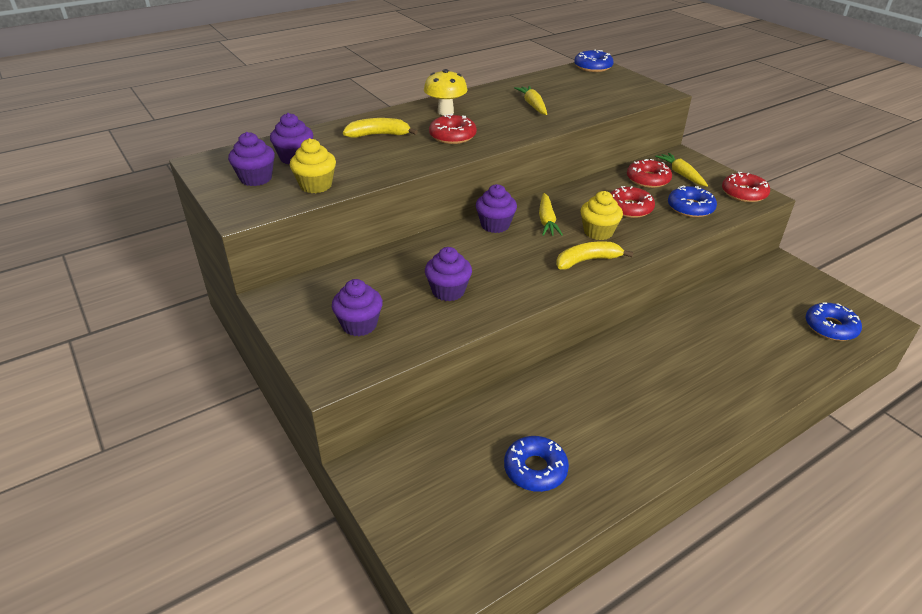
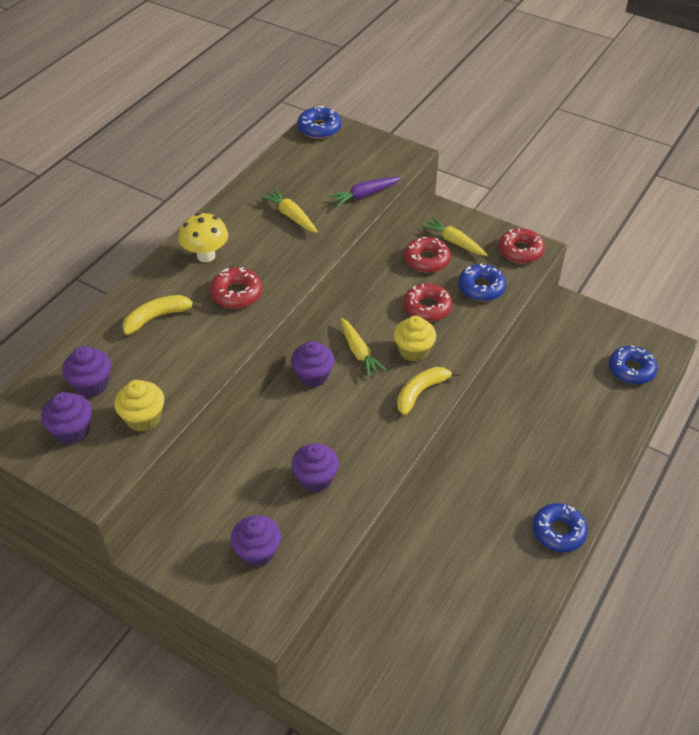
camera: 25 degrees left, 10 degrees up
(535, 469) = (460, 619): blue donut -> blue donut (558, 531)
(605, 106) = (364, 195): none -> purple carrot

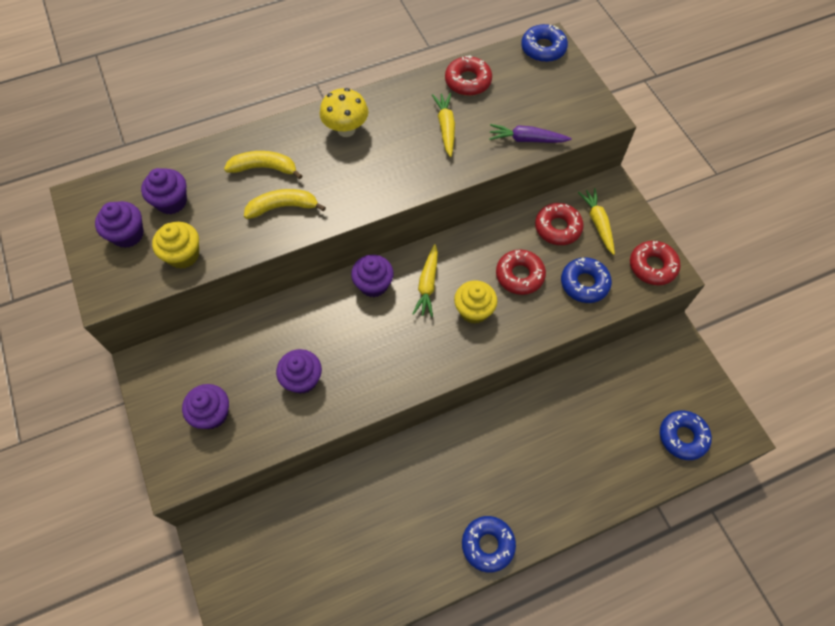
camera: 35 degrees right, 15 degrees up
(236, 293) = (341, 180): red donut -> red donut (468, 81)
(420, 392) = (447, 354): yellow banana -> yellow banana (283, 207)

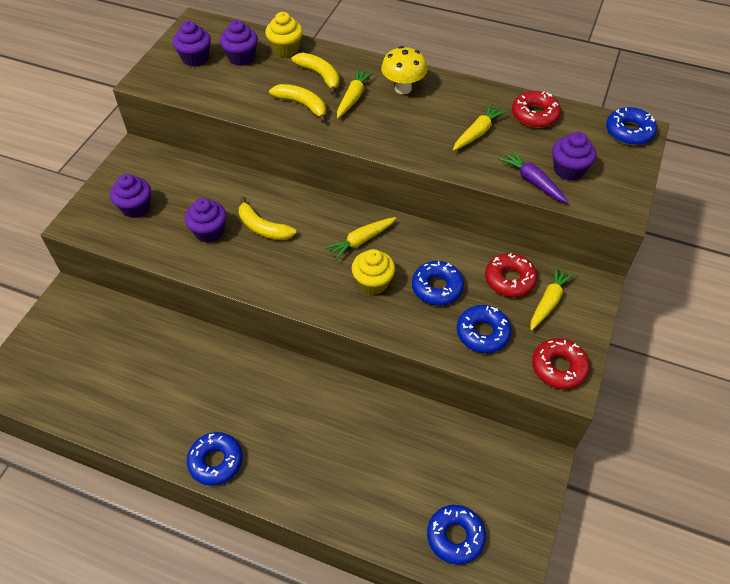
camera: 45 degrees right, 10 degrees down
(183, 255) = (210, 90): yellow cupcake -> yellow cupcake (285, 49)
(316, 168) = (353, 97): none -> yellow carrot
(341, 338) = (263, 228): none -> yellow banana
(373, 284) = (324, 212): purple cupcake -> purple cupcake (568, 170)
(519, 275) = (437, 287): red donut -> blue donut

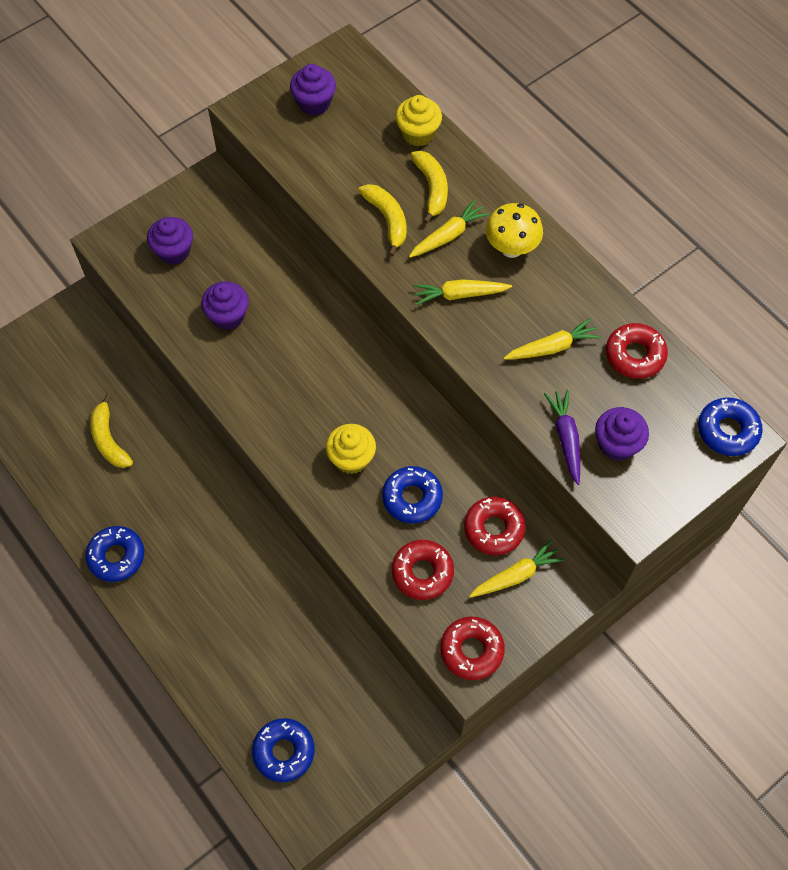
camera: 30 degrees right, 10 degrees up
(241, 57) = (363, 124): purple cupcake -> none
(263, 228) = (283, 338): yellow banana -> yellow banana (109, 439)
(361, 241) = (371, 404): yellow carrot -> yellow carrot (459, 295)
(482, 333) = (422, 572): blue donut -> red donut

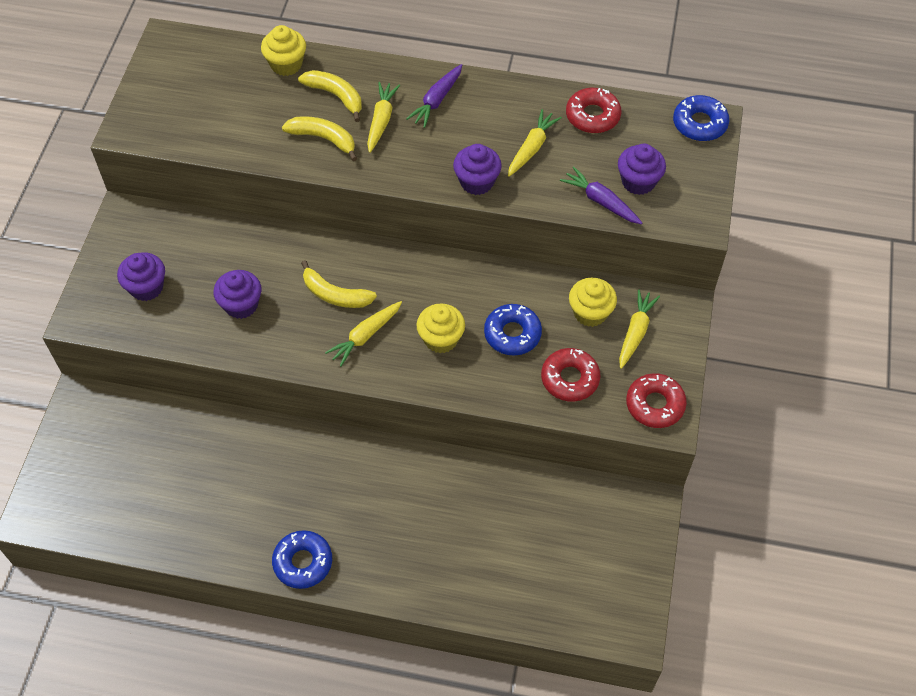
camera: 40 degrees left, 5 degrees down
(109, 439) = (209, 481): yellow banana -> yellow banana (335, 295)
(284, 751) = (571, 597): blue donut -> none
(314, 103) = (180, 91): purple cupcake -> purple cupcake (477, 182)
(459, 295) = (430, 156): yellow carrot -> yellow carrot (365, 336)
(494, 529) = (590, 313): red donut -> yellow cupcake
(511, 248) = (436, 100): yellow mushroom -> purple carrot

